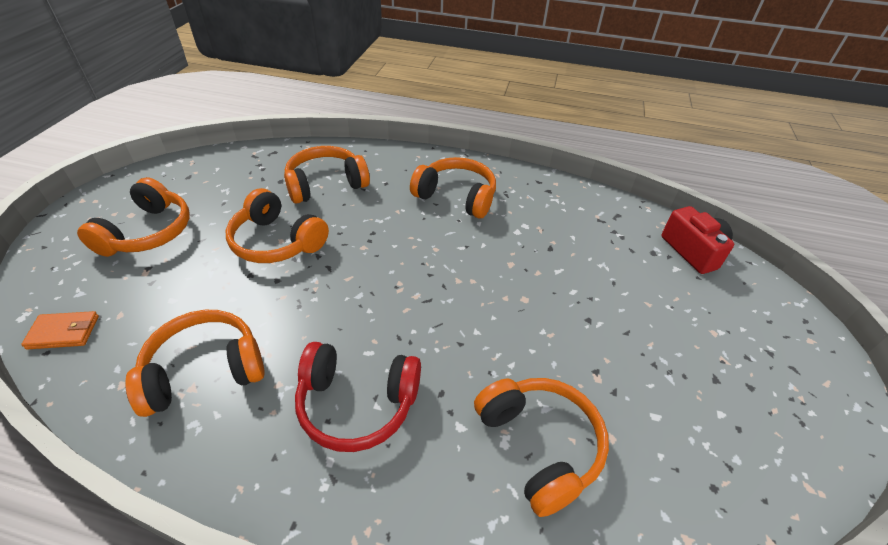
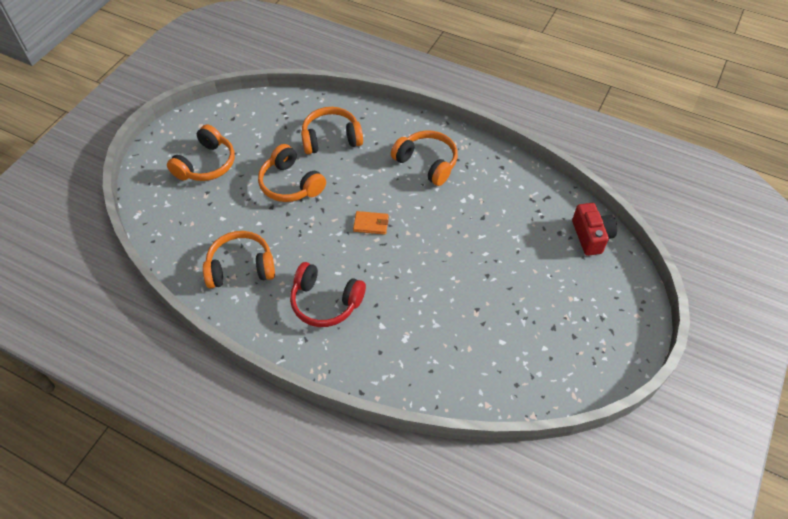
camera: 15 degrees right, 10 degrees up
(64, 332) = (161, 230): orange wallet -> orange wallet (371, 224)
(539, 445) = (424, 344): orange headphones -> none

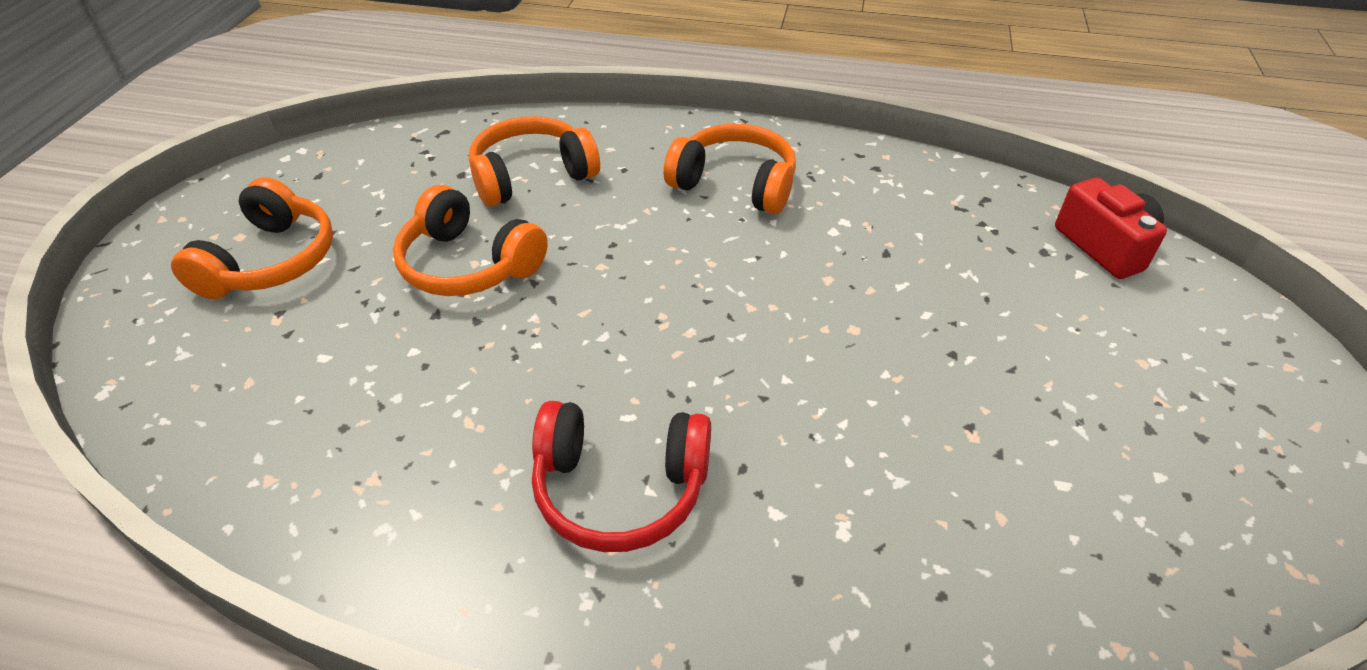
camera: 15 degrees left, 10 degrees down
(241, 267) = (388, 454): orange headphones -> none
(371, 224) = (666, 306): orange wallet -> none

